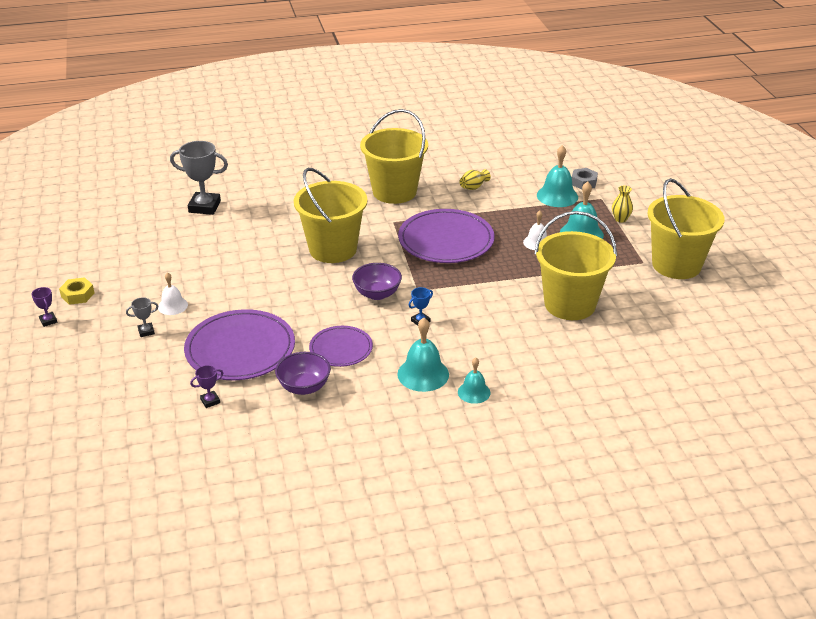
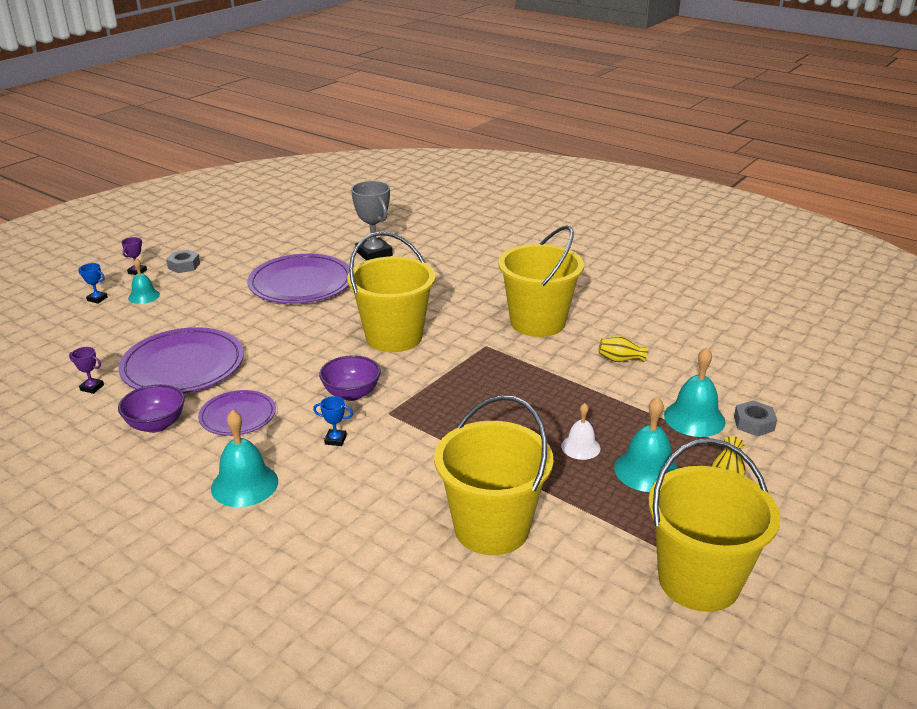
camera: 50 degrees right, 5 degrees down
(65, 356) = (97, 299): none -> blue trophy
(77, 295) = (184, 266): yellow nut -> grey nut
(146, 331) = (164, 314): grey trophy -> none
(172, 306) = (213, 307): white bell -> none
(446, 240) = (498, 388): purple plate -> purple plate (301, 283)
(474, 392) = (245, 534): turquoise bell -> turquoise bell (144, 296)

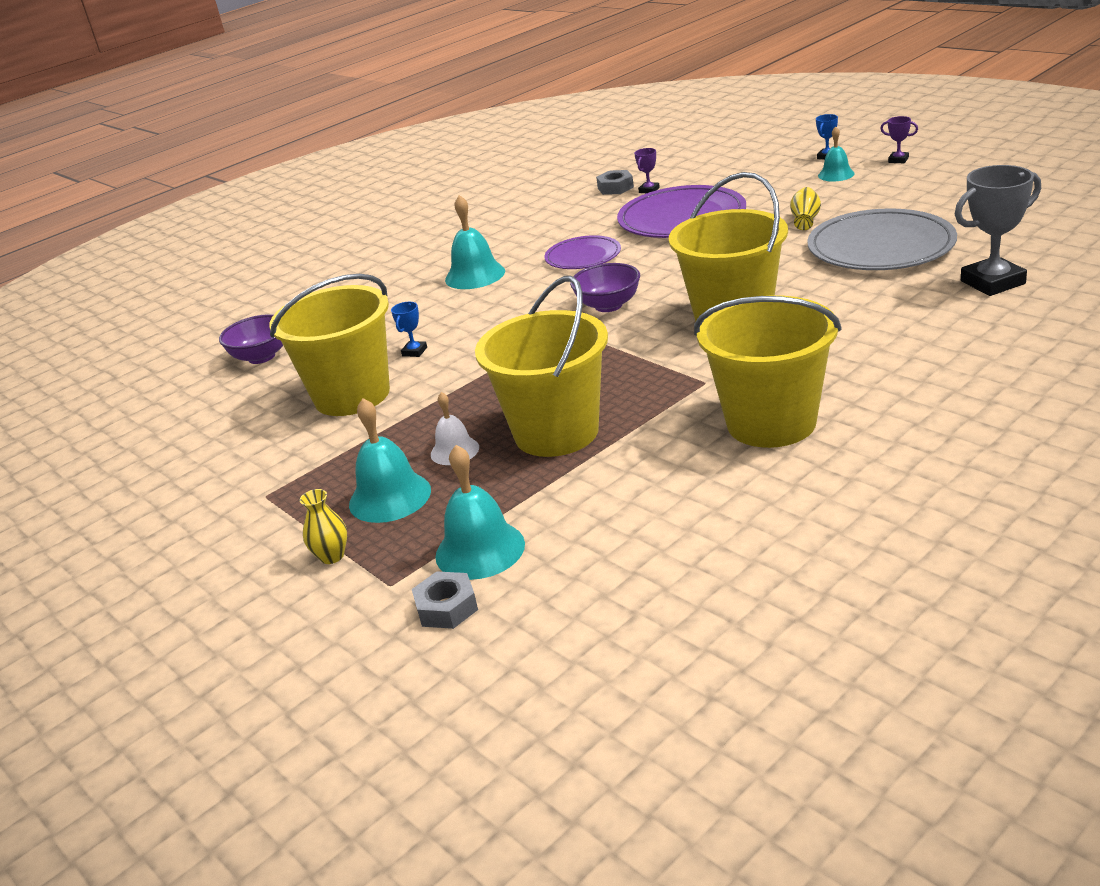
camera: 105 degrees right, 0 degrees up
(156, 425) = (580, 226): purple bowl -> purple bowl (261, 357)
(184, 266) = (920, 178): grey nut -> grey nut (615, 188)
(301, 283) = (881, 247): purple plate -> grey plate
(335, 440) = (526, 306): blue trophy -> blue trophy (414, 352)
(620, 360) = (650, 494): yellow vase -> yellow vase (805, 220)
(698, 580) = (207, 515): yellow bucket -> yellow bucket (556, 432)

